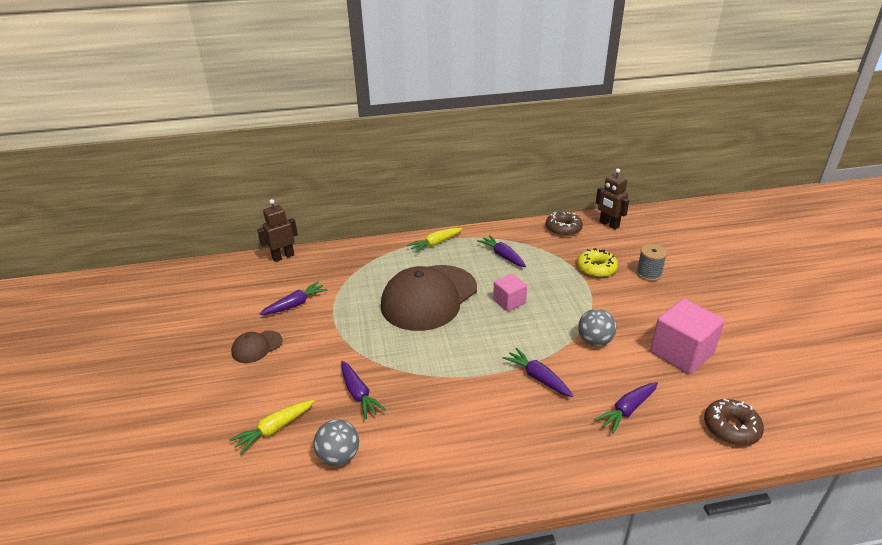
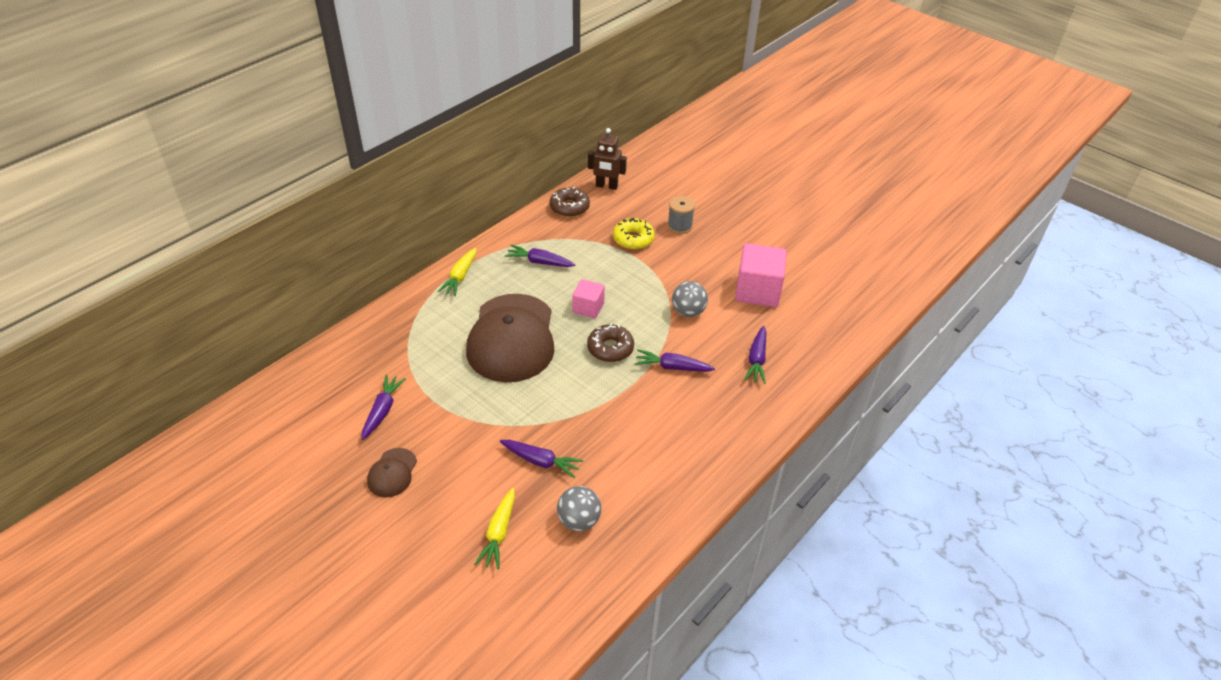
camera: 40 degrees left, 10 degrees up
(283, 256) = (305, 365): brown robot -> none
(731, 428) = (831, 336): brown donut -> brown donut (610, 348)

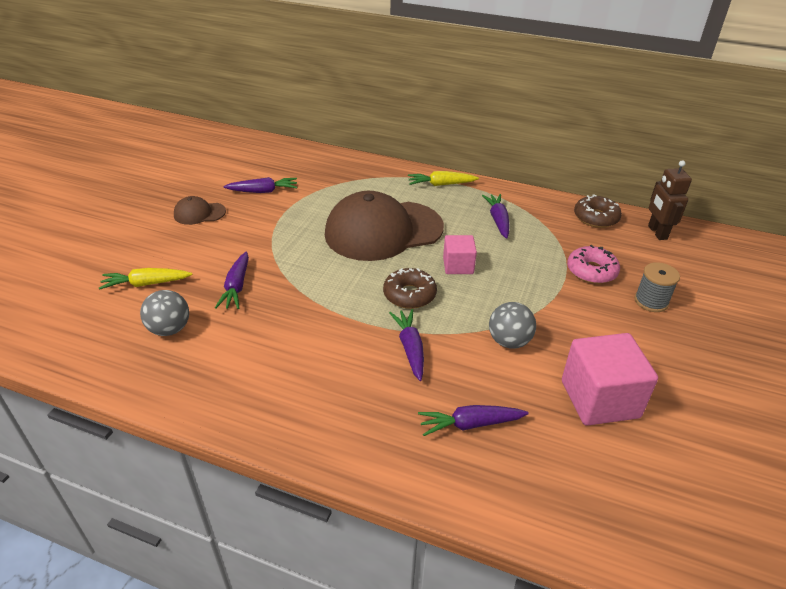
camera: 70 degrees right, 5 degrees down
(633, 239) = (591, 271): yellow donut -> pink donut

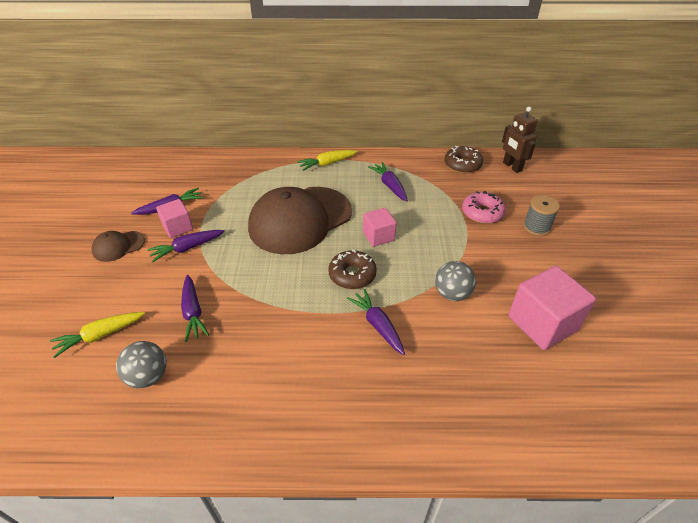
camera: 20 degrees left, 5 degrees up
(261, 210) = (178, 227): none -> pink cube
(470, 424) = (459, 380): purple carrot -> purple carrot (187, 248)

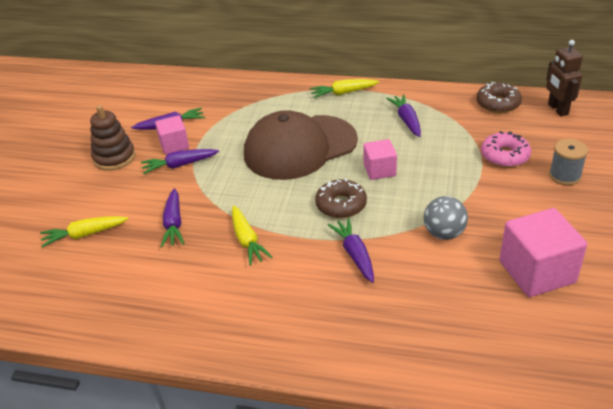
camera: 15 degrees right, 5 degrees down
(118, 246) = (114, 158): brown cap -> brown stacking toy
(148, 376) = (122, 274): grey ball -> none
(271, 323) = (247, 241): none -> yellow carrot

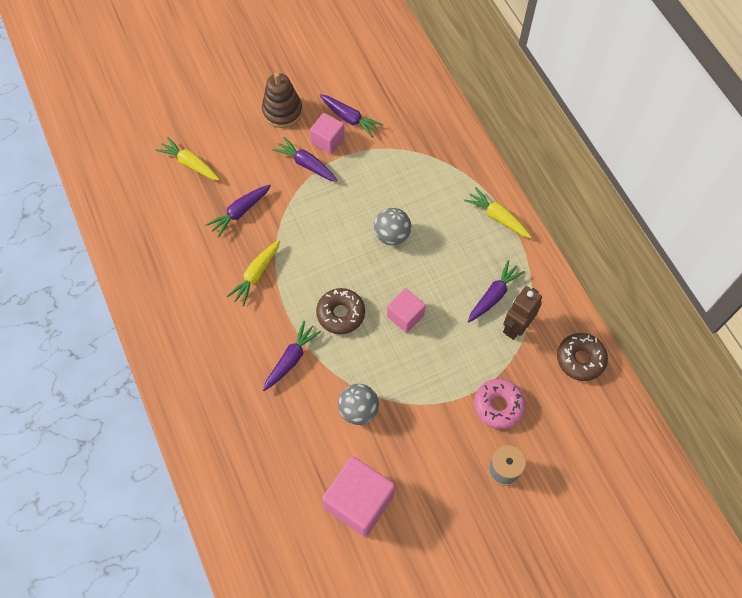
camera: 50 degrees right, 25 degrees up
(300, 147) = (392, 235): brown cap -> grey ball
(557, 109) = (610, 417): brown robot -> brown robot (516, 327)

